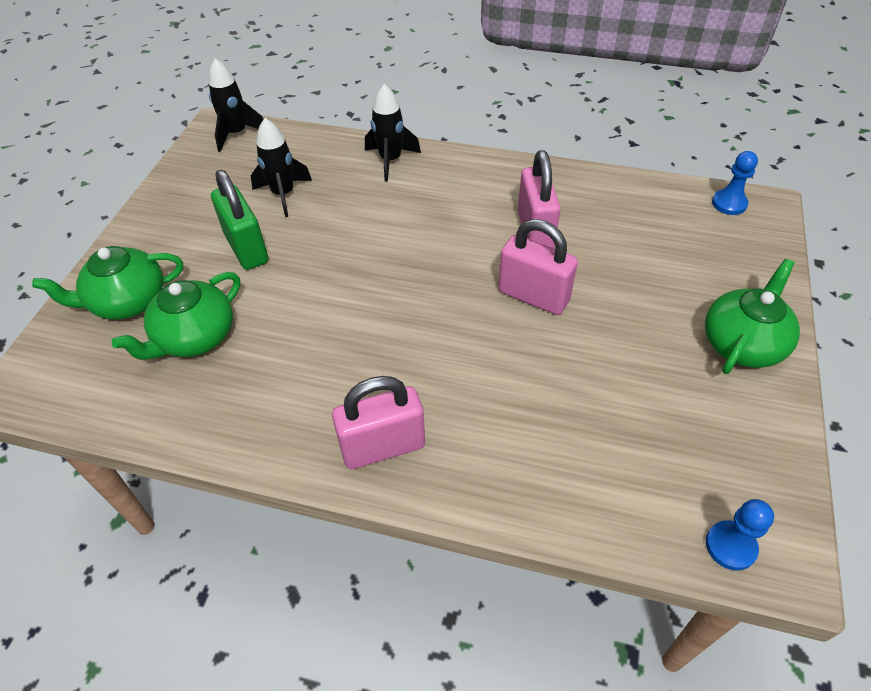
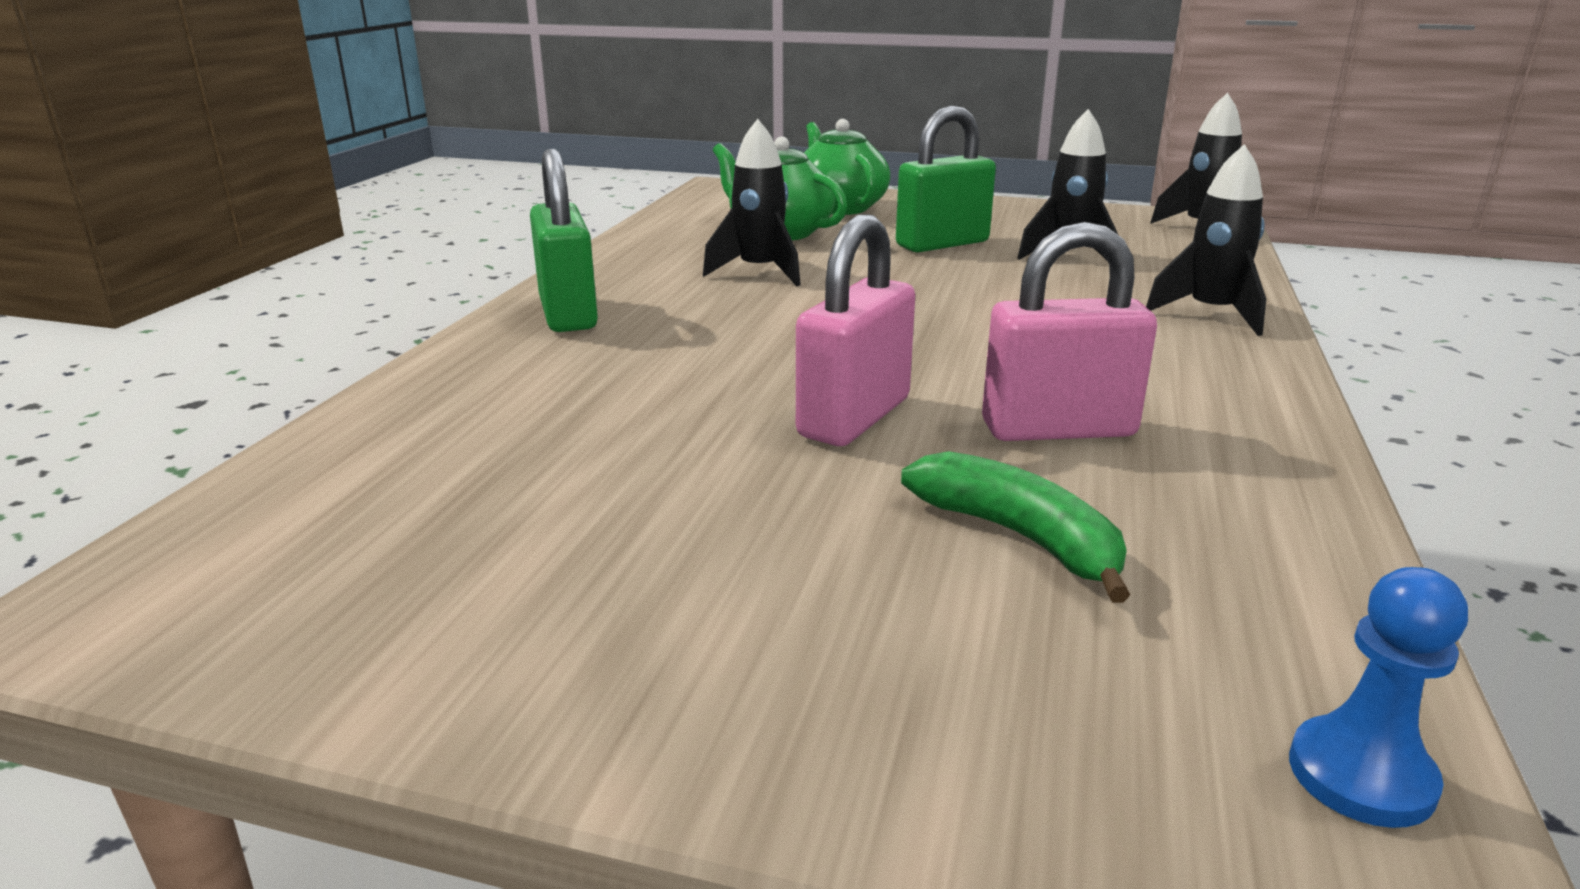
camera: 90 degrees right, 25 degrees down
(298, 344) = (759, 272): none -> black rocket
(383, 447) = (568, 314): pink padlock -> green padlock
(629, 251) = (1020, 537): none -> green banana
(730, 546) = (177, 556): blue pawn -> none
(742, 343) = (675, 673): green teapot -> none

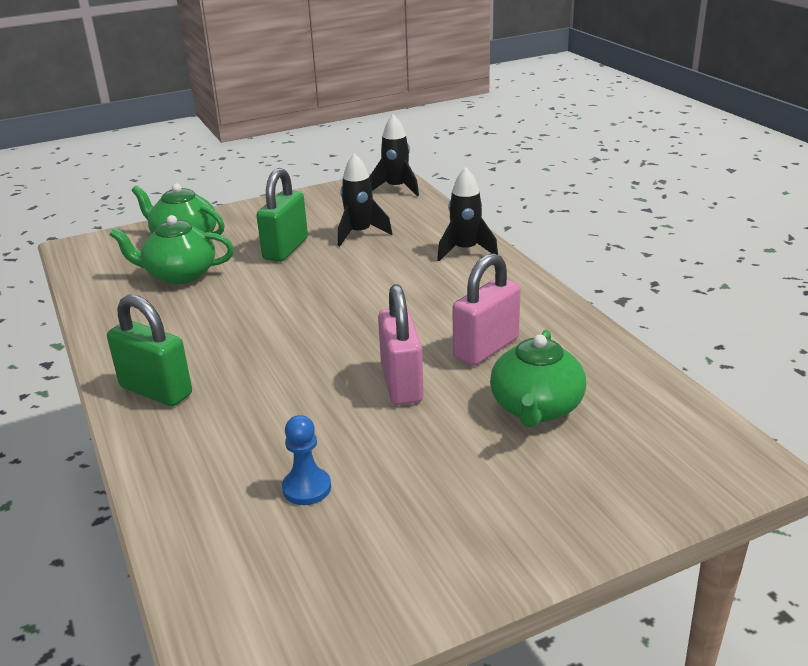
camera: 40 degrees left, 5 degrees up
(759, 272) = (217, 311): black rocket -> none
(1020, 537) = (536, 408): green banana -> green teapot
(1361, 775) = (712, 438): blue pawn -> blue pawn (307, 488)

